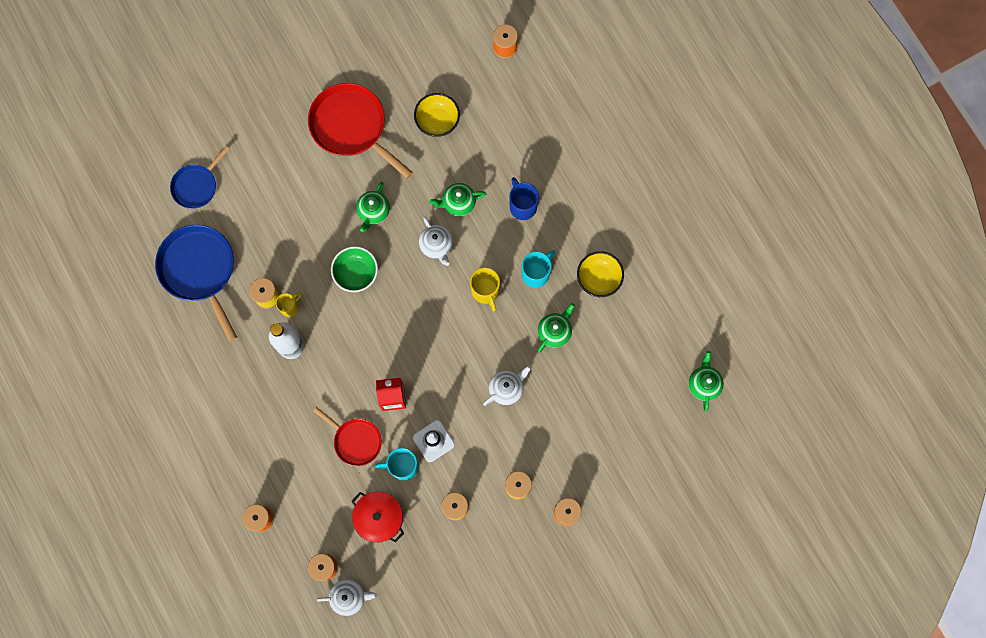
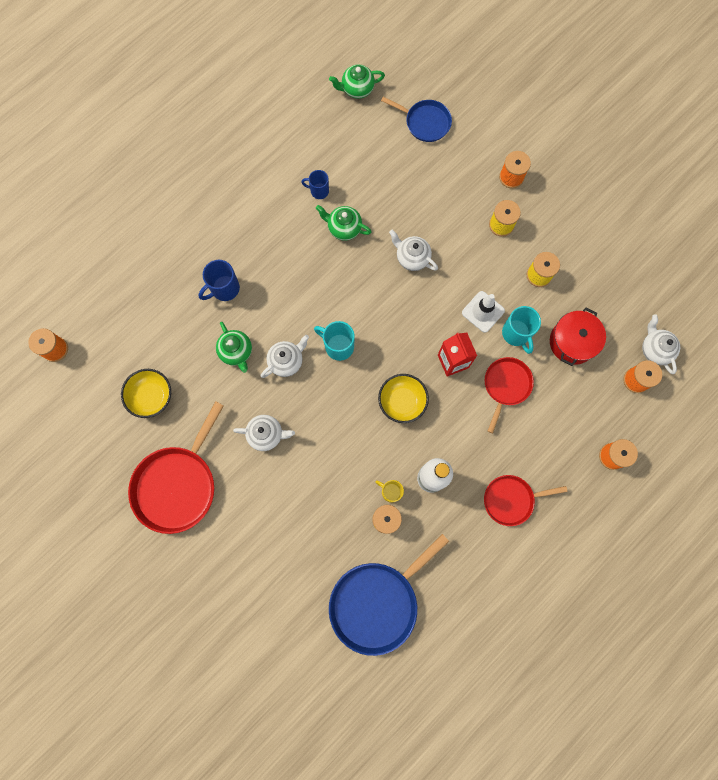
camera: 105 degrees left, 0 degrees up
(197, 186) = (283, 636): blue pan -> blue pan (425, 122)
(250, 412) = (511, 500): none -> red pan
(356, 273) = (336, 434): green bowl -> none
(373, 212) = (266, 434): green teapot -> white teapot
(485, 291) = (321, 301): yellow mug -> none
(536, 273) = (290, 259): turquoise mug -> turquoise mug (338, 346)
(599, 278) = (280, 201): yellow bowl -> yellow bowl (402, 401)
(600, 317) = (318, 191): none -> blue mug

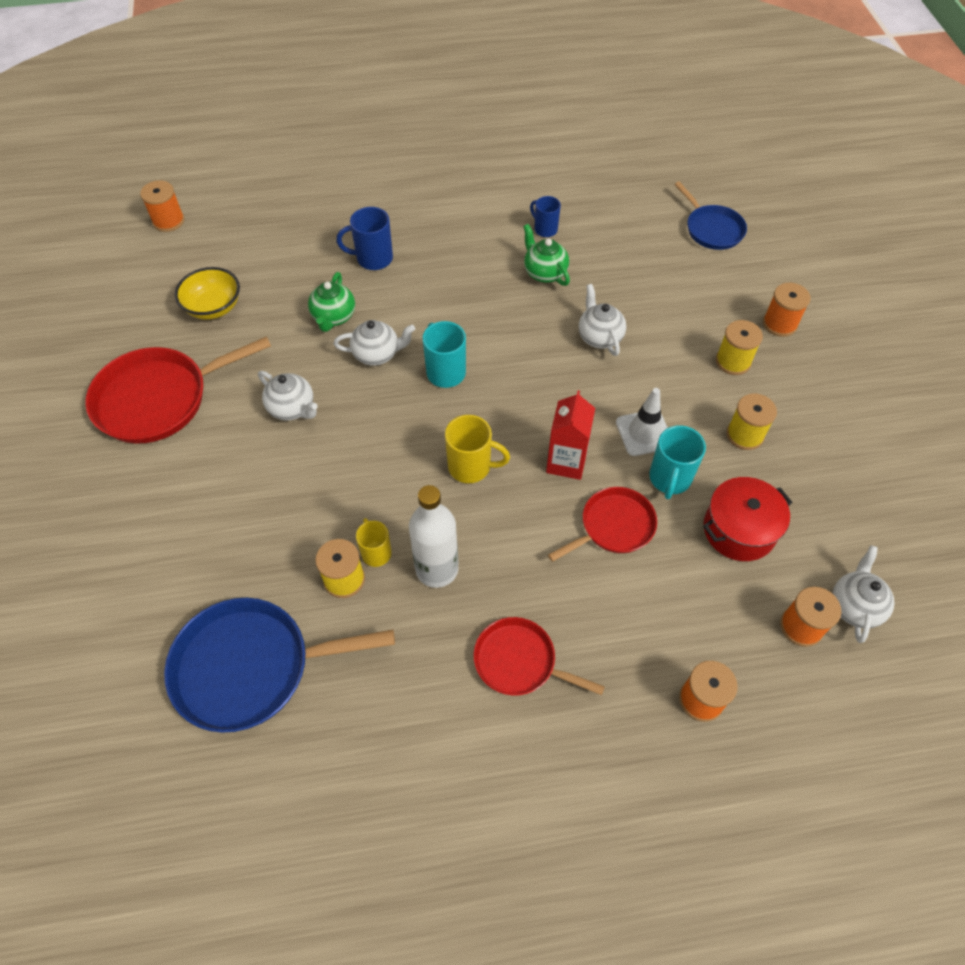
camera: 35 degrees right, 20 degrees down
(357, 89) = (657, 169): green teapot -> none
(402, 401) = (471, 467): yellow bowl -> yellow mug

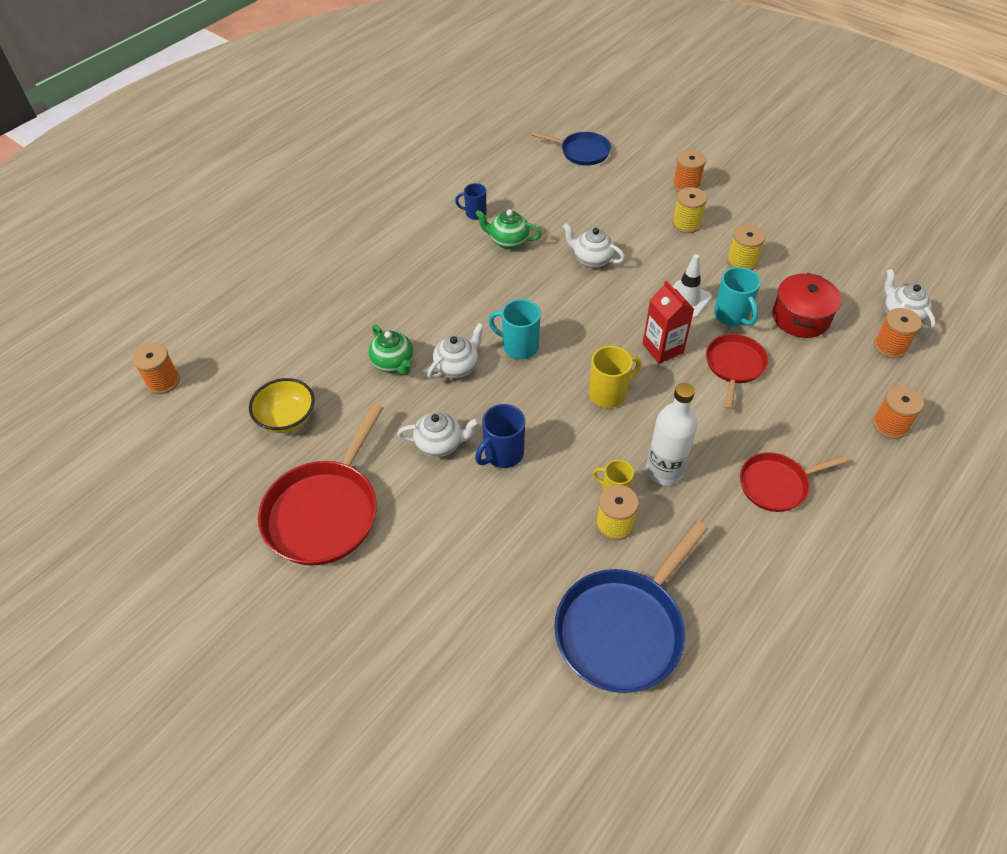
camera: 40 degrees left, 5 degrees down
(373, 259) = (374, 306): blue mug -> blue mug (502, 454)

